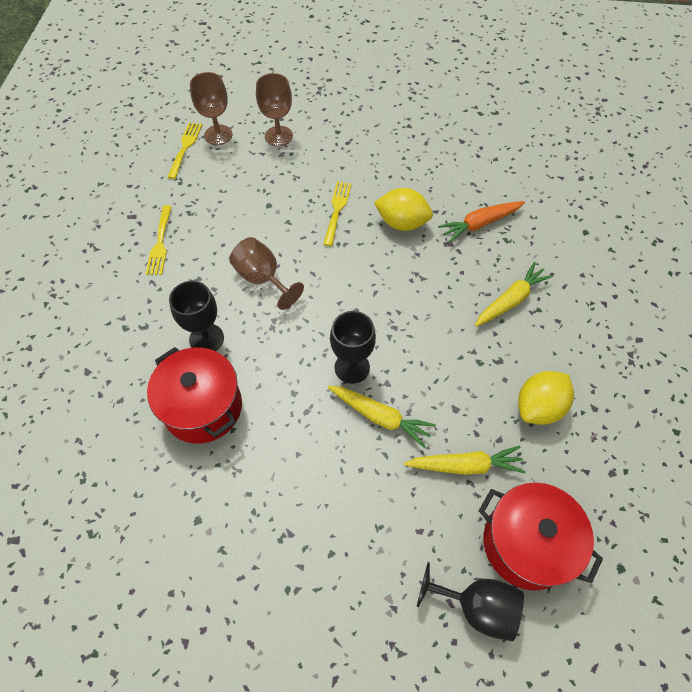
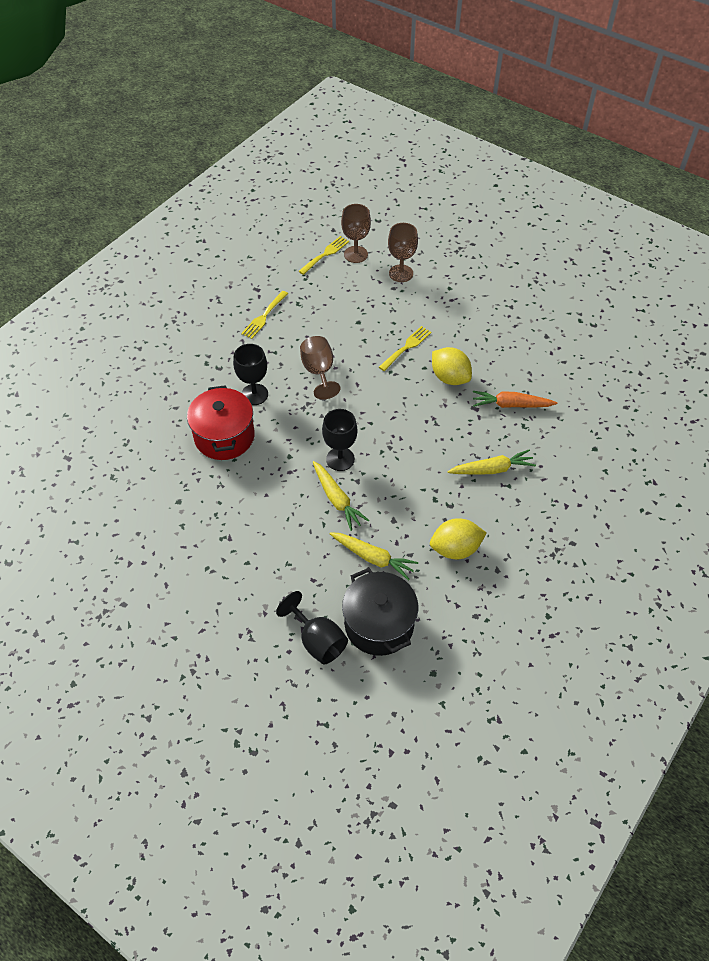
camera: 30 degrees right, 5 degrees down
(526, 543) = (379, 624): red pot -> black pot

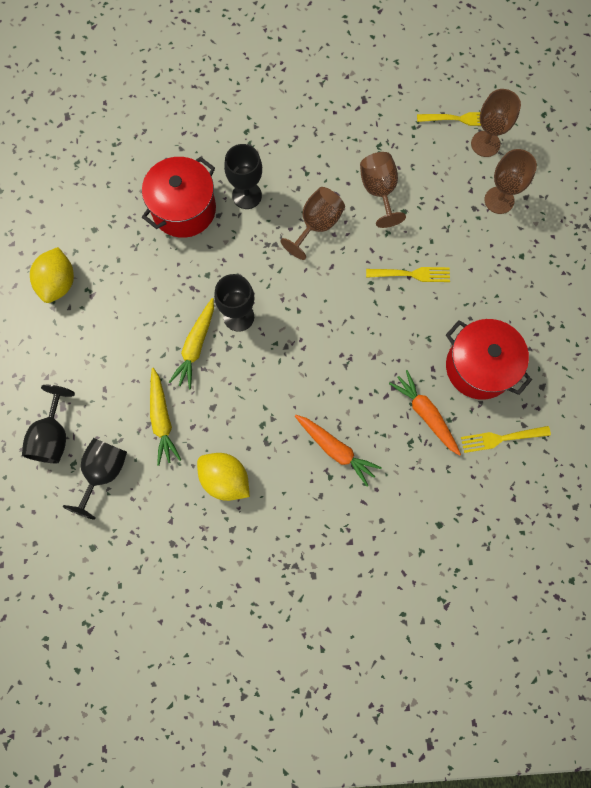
camera: 50 degrees right, 20 degrees up
(264, 316) = (338, 131): yellow fork -> yellow fork (501, 438)
(330, 325) = (379, 191): none -> brown goblet
(379, 624) = (104, 472): black pot -> black goblet
(450, 377) = (409, 338): yellow lemon -> yellow lemon (58, 283)
(492, 469) = (335, 449): yellow carrot -> orange carrot
(504, 357) = (479, 367): none -> red pot

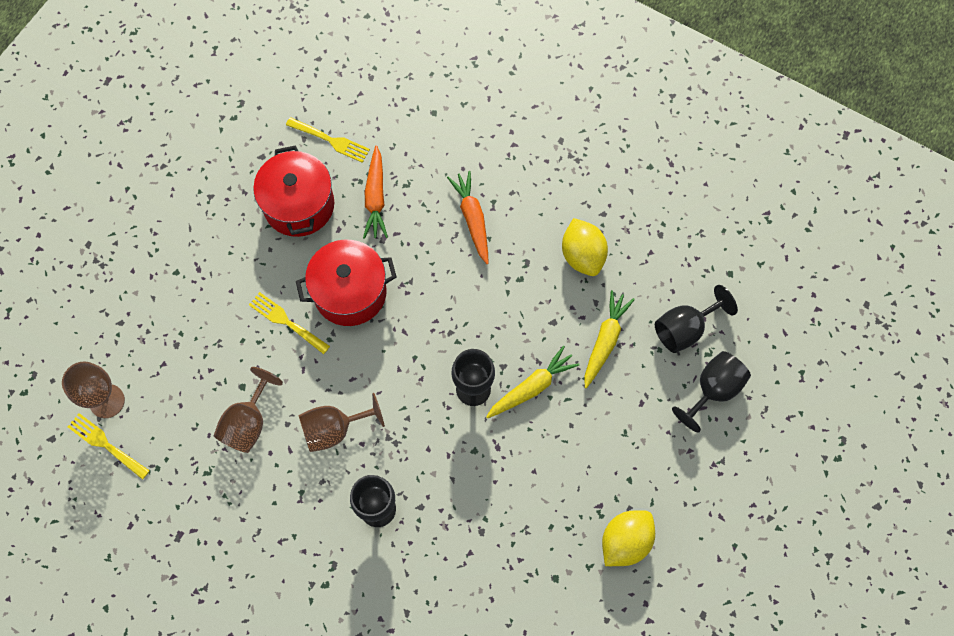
camera: 145 degrees left, 5 degrees down
(184, 209) = (450, 537): red pot -> red pot (350, 292)
(499, 200) = (147, 336): brown goblet -> none

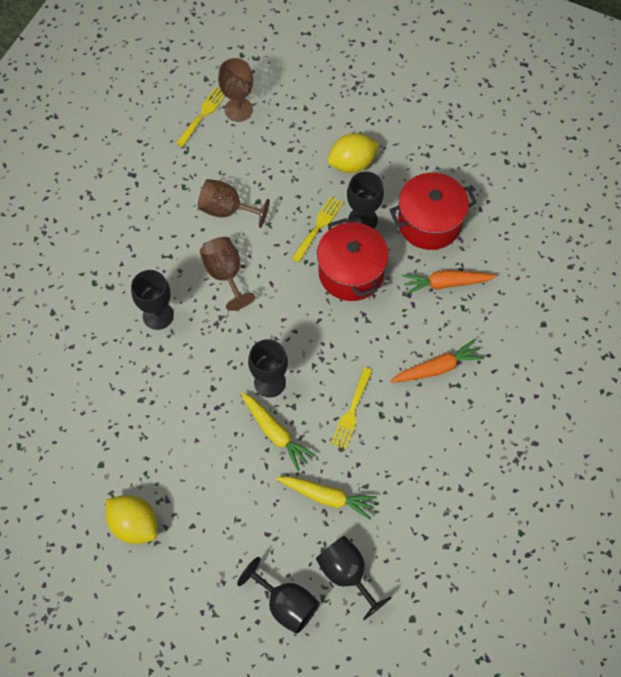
camera: 85 degrees right, 5 degrees down
(285, 273) = (362, 220): none -> black goblet
(331, 140) = (497, 240): yellow fork -> yellow fork (352, 411)
(582, 255) = (413, 471): yellow lemon -> yellow lemon (352, 163)

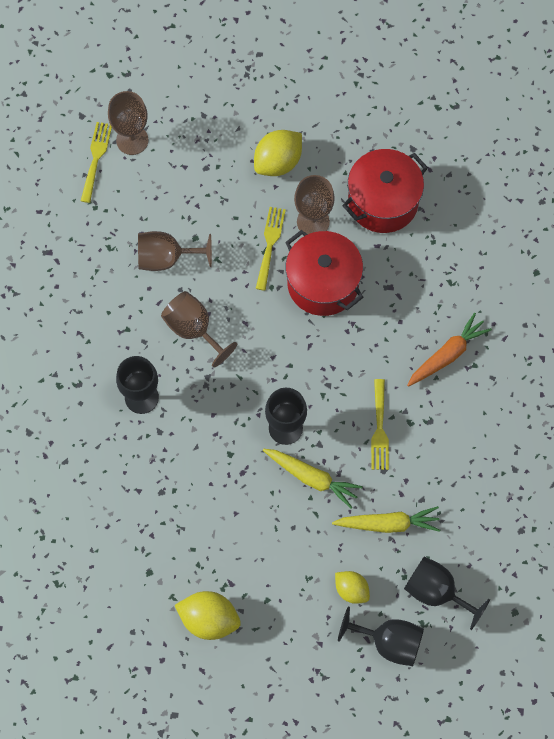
camera: 20 degrees left, 5 degrees up
(270, 544) = (351, 590): none -> yellow lemon
(362, 220) = (313, 222): black goblet -> brown goblet
(446, 283) = (424, 262): orange carrot -> none

